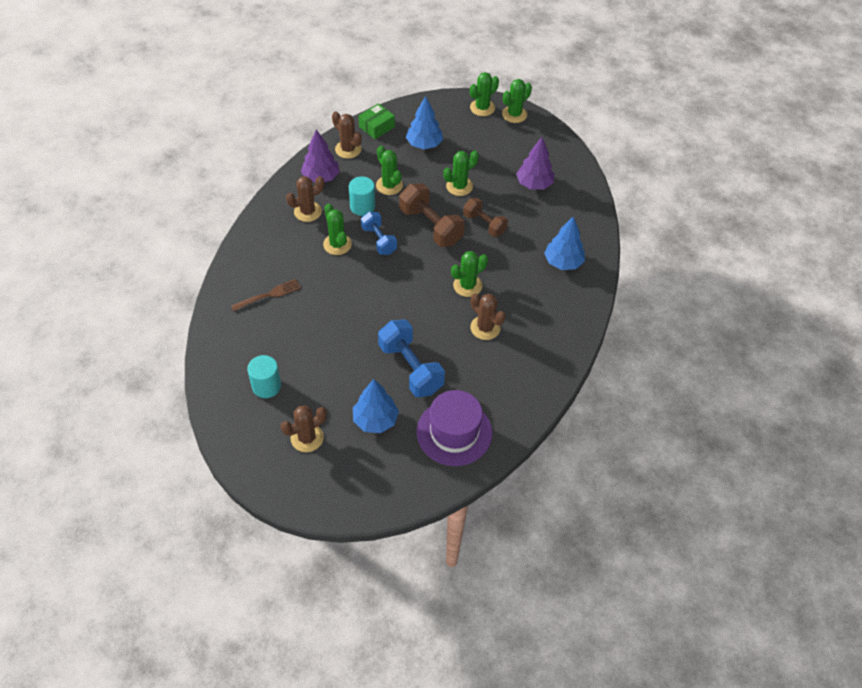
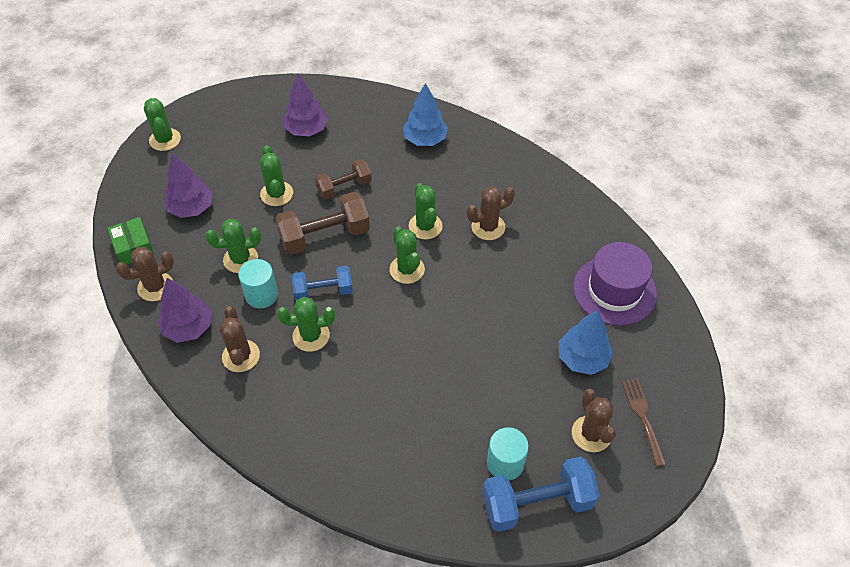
camera: 70 degrees left, 0 degrees up
(269, 295) = (362, 431): brown fork -> brown fork (643, 418)
(410, 368) = (521, 307): blue dumbbell -> blue dumbbell (537, 503)
(424, 144) = (192, 208): blue tree -> purple tree
(514, 114) = (193, 115): green cactus -> green cactus (407, 269)

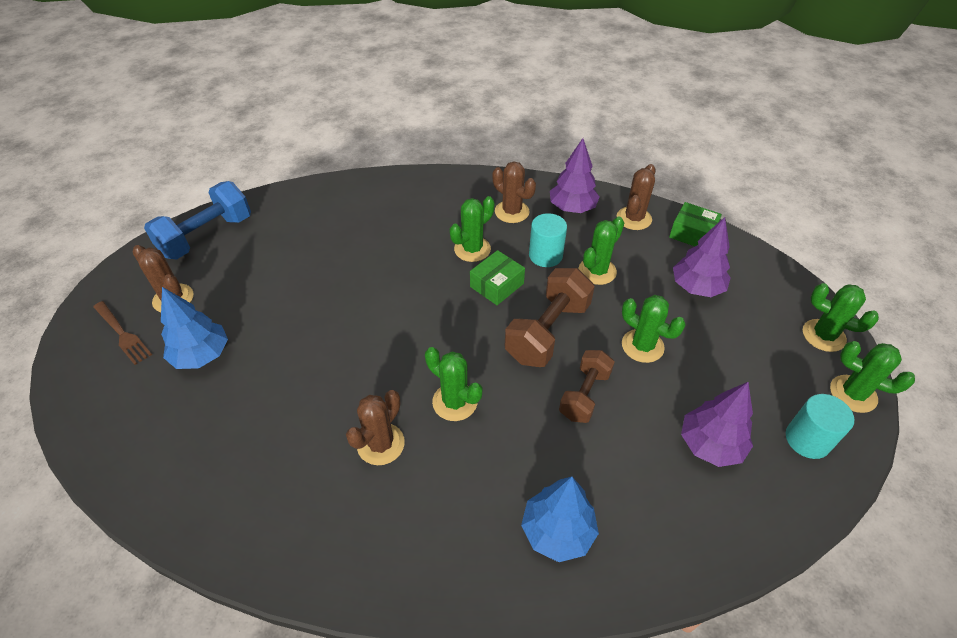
camera: 145 degrees right, 5 degrees down
(323, 291) = (496, 285): blue dumbbell -> green box
(407, 269) = (436, 345): green cactus -> green cactus (853, 394)
(505, 463) = (245, 247): turquoise cylinder -> turquoise cylinder (807, 439)
(614, 290) = (184, 449): purple hat -> none

